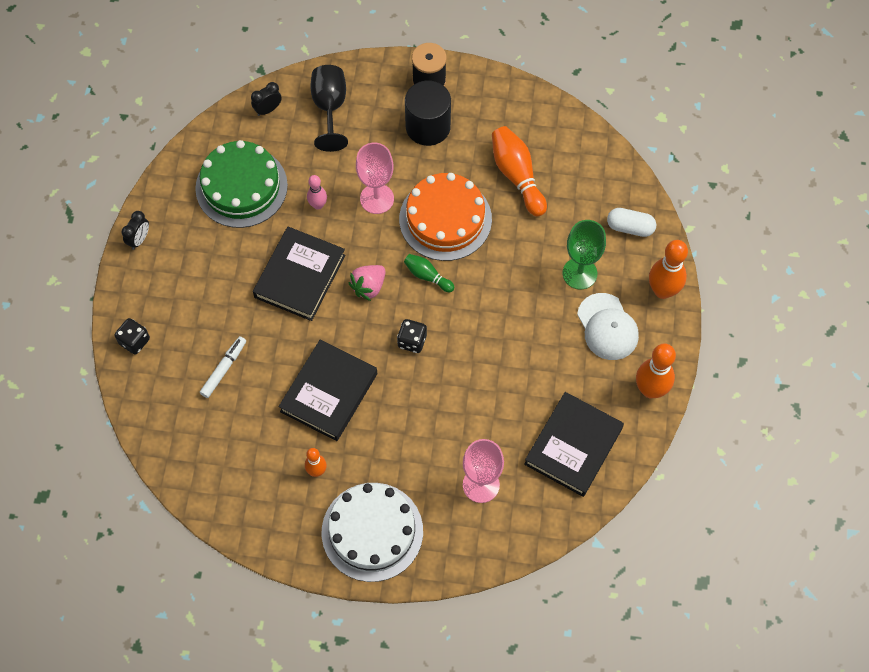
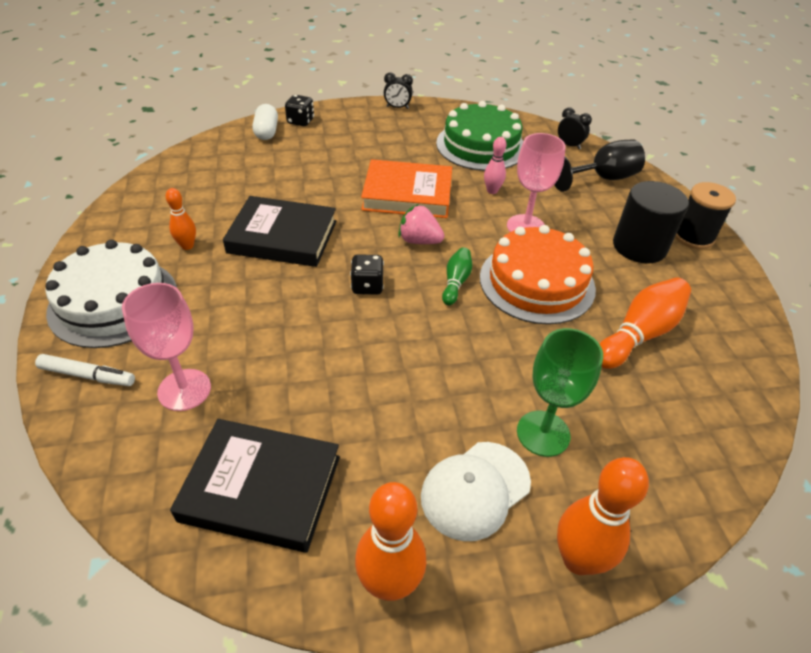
camera: 70 degrees right, 20 degrees down
(223, 369) = (288, 169): white marker -> white marker (87, 375)
(300, 276) = (407, 194): black book -> orange book
(630, 227) = (656, 483): white capsule -> white capsule (266, 132)

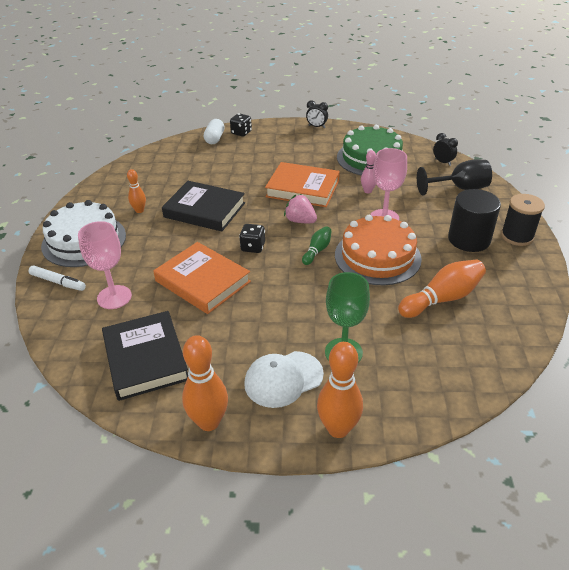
camera: 15 degrees right, 5 degrees down
(261, 488) = (146, 358): black book -> black book turned 45 degrees clockwise
(312, 347) = (203, 281): none -> orange book

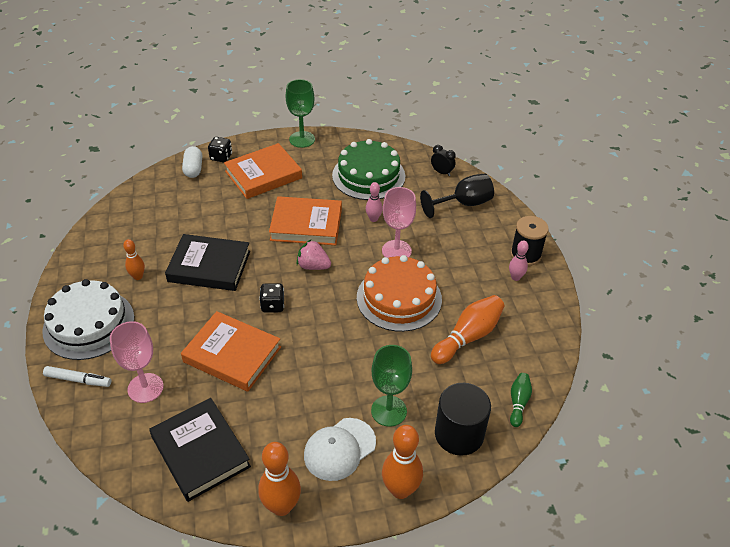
camera: 15 degrees left, 5 degrees up
(274, 148) = (263, 175): none -> orange book
(316, 126) = (302, 139): black clock -> green goblet
(317, 250) = (338, 300): green bowling pin -> green bowling pin (518, 403)
(469, 239) = (482, 265): black cylinder -> black cylinder (459, 434)
(503, 254) = (515, 277): none -> pink bowling pin

